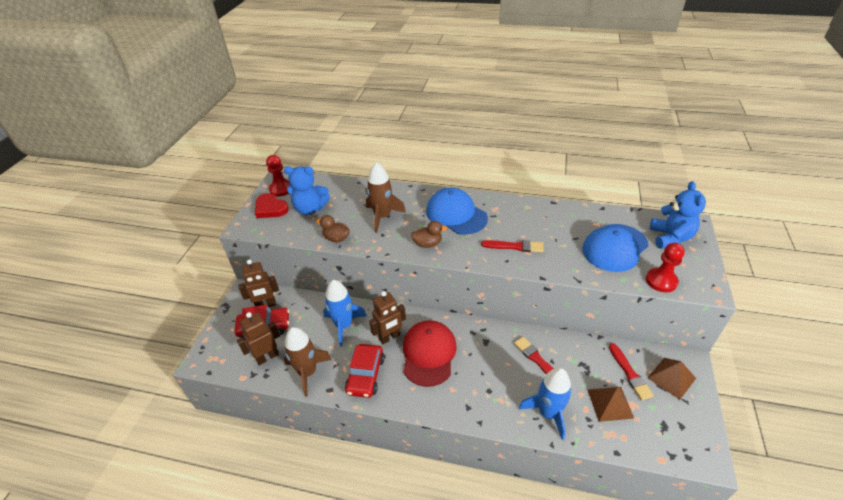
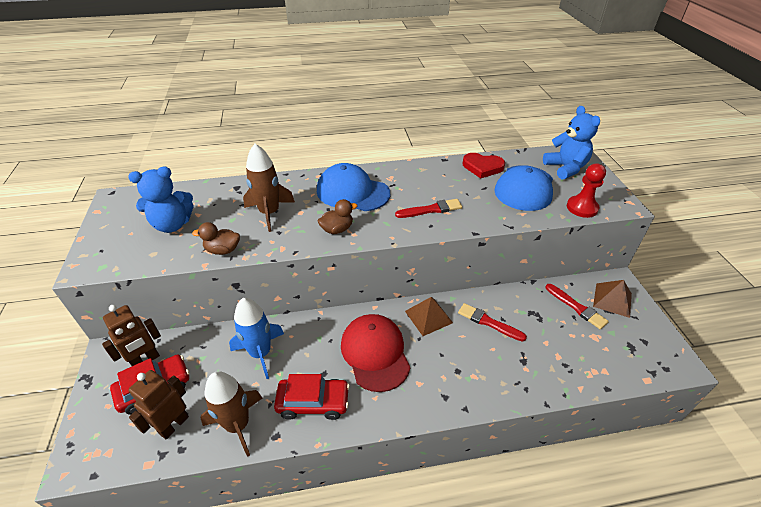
camera: 25 degrees left, 0 degrees up
(270, 208) = (116, 236): red heart -> red heart (482, 167)
(281, 189) = (122, 210): red pawn -> none
(365, 375) = (313, 402): red car -> red car turned 75 degrees counterclockwise
(389, 337) = (322, 349): brown robot -> none
(548, 413) = (526, 372): blue rocket -> none
(610, 403) = (575, 342): brown pyramid -> brown pyramid (428, 316)

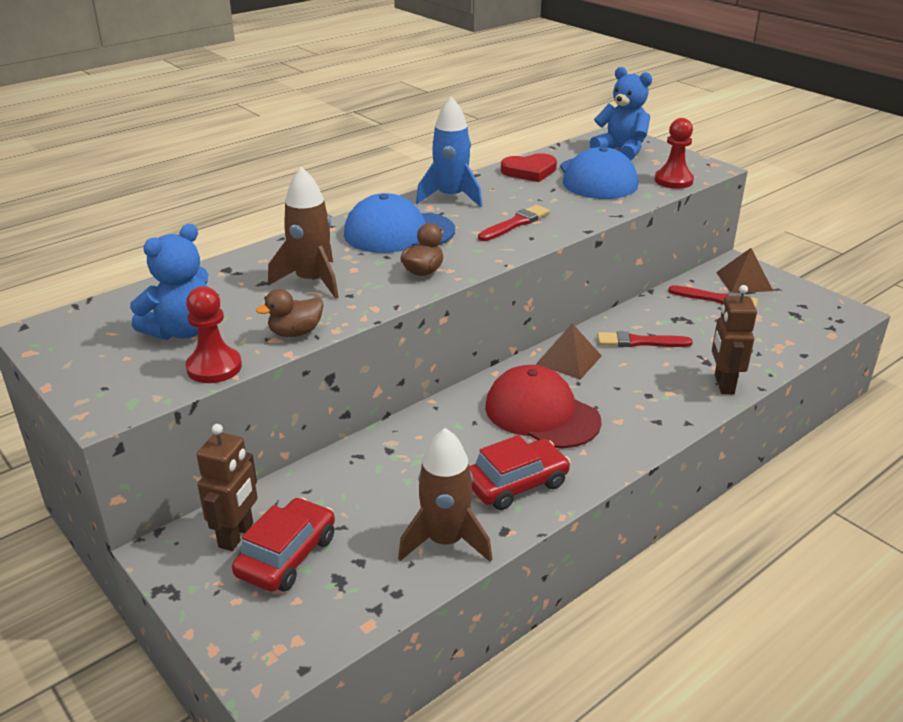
camera: 30 degrees left, 10 degrees down
(160, 259) = (214, 367): none -> red pawn
(174, 425) = (359, 577): brown robot -> brown robot (723, 384)
(260, 353) = (397, 467): blue rocket -> blue rocket (451, 197)

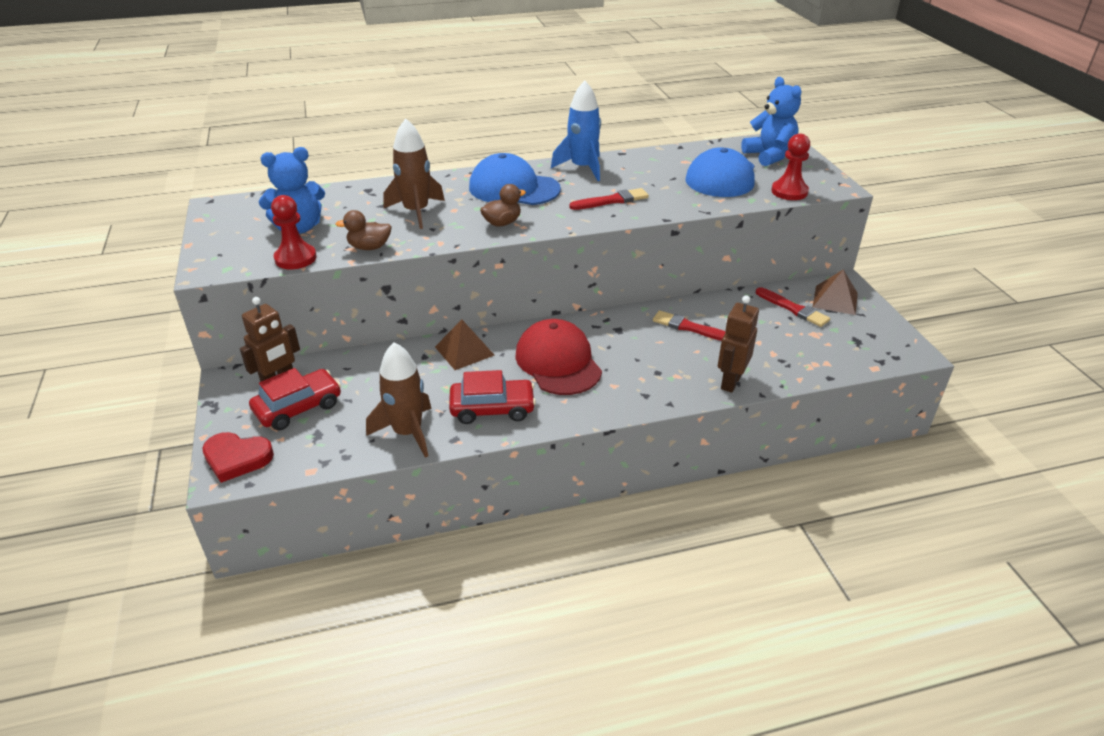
camera: 25 degrees right, 5 degrees up
(529, 171) = (669, 159): red heart -> red heart (237, 458)
(568, 360) = (617, 326): brown pyramid -> brown pyramid (464, 351)

